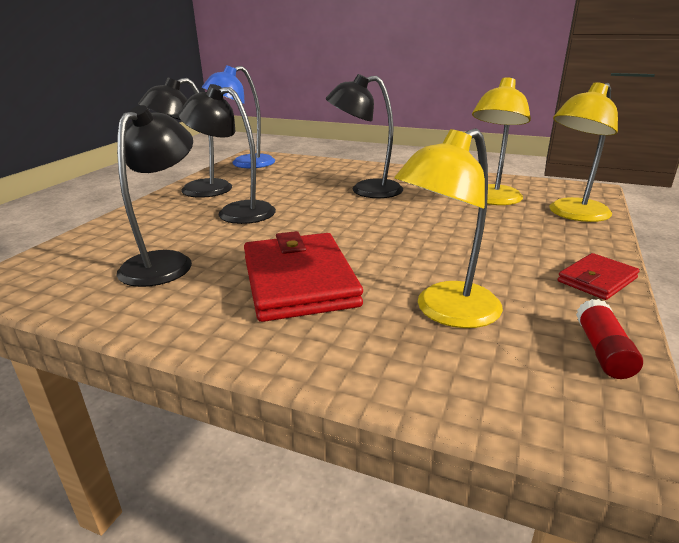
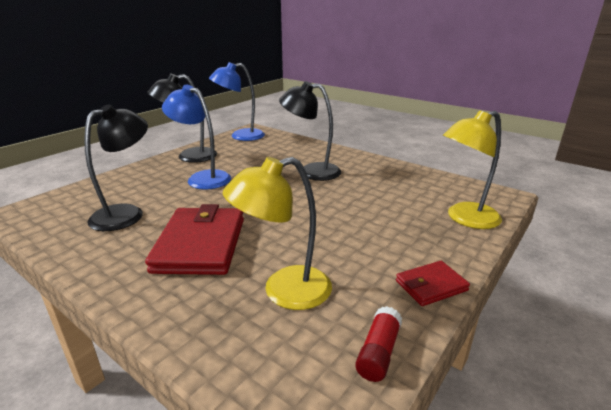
camera: 15 degrees right, 0 degrees up
(235, 212) = (202, 178): black lamp -> blue lamp
(492, 200) = (406, 194): yellow lamp -> none

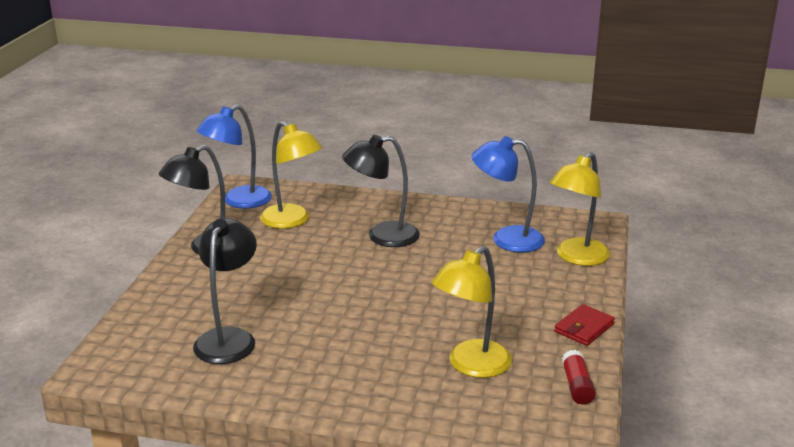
camera: 25 degrees left, 0 degrees up
(200, 245) = (352, 348): red wallet -> none
(202, 178) = (263, 274): blue lamp -> blue lamp (506, 239)
(260, 151) = (292, 221): none -> yellow lamp

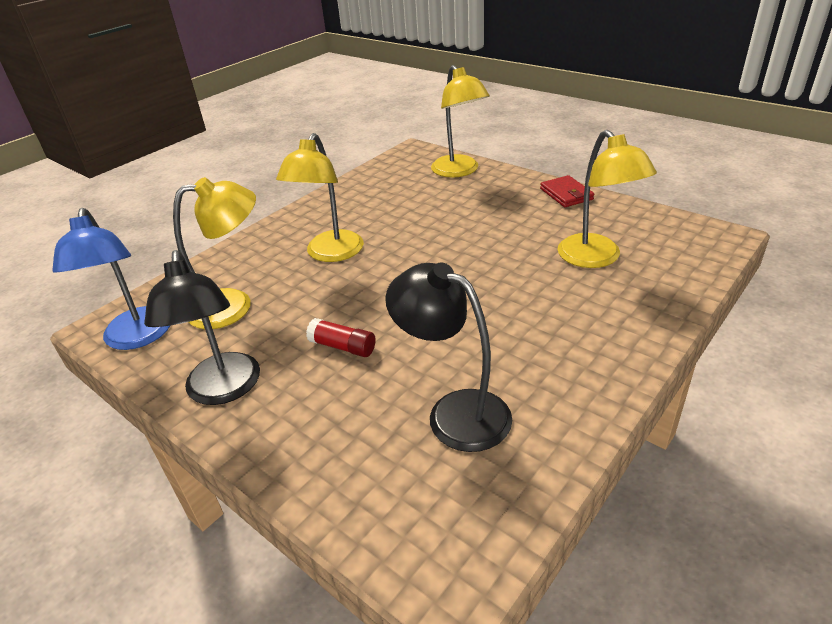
camera: 60 degrees left, 10 degrees up
(382, 236) = (330, 254): black lamp -> yellow lamp
(506, 239) = (401, 192): blue lamp -> none
(577, 386) = (648, 217): red glue stick -> red glue stick (343, 347)

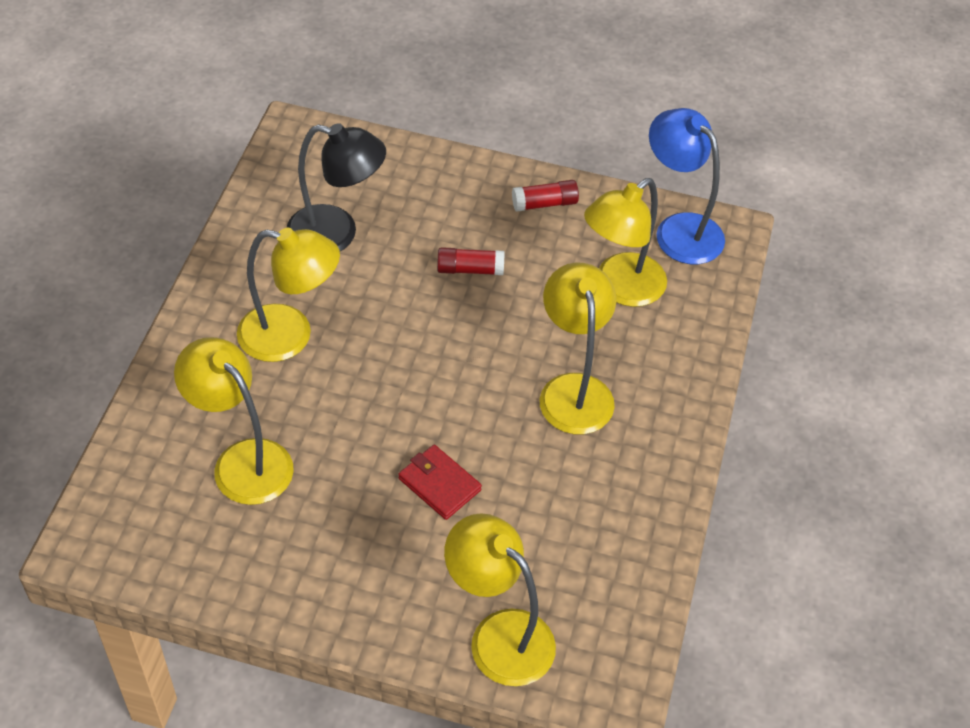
camera: 150 degrees right, 15 degrees up
(223, 390) = (544, 203): black lamp -> red glue stick
(536, 328) = (290, 336): none -> yellow lamp
(566, 194) = (305, 603): red wallet -> red wallet (439, 484)

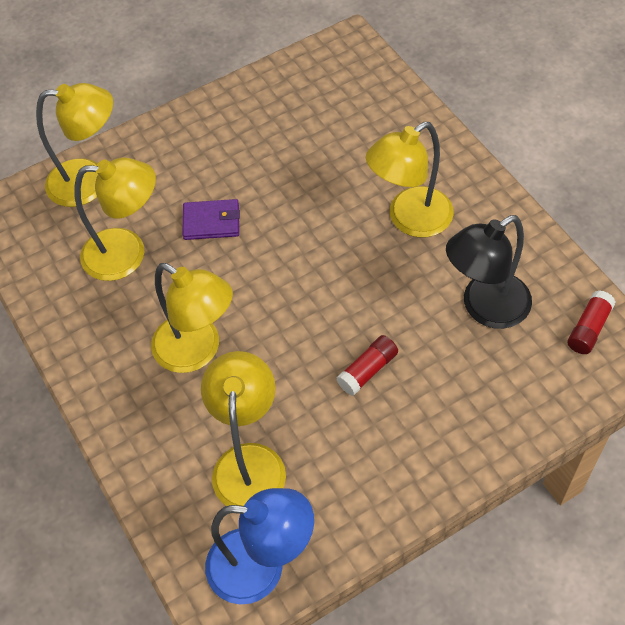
camera: 140 degrees right, 5 degrees up
(242, 460) = (333, 138): yellow lamp -> yellow lamp (127, 254)
(439, 484) = (211, 222): red wallet -> purple wallet
(544, 203) = (387, 481): red glue stick -> red glue stick (588, 329)

